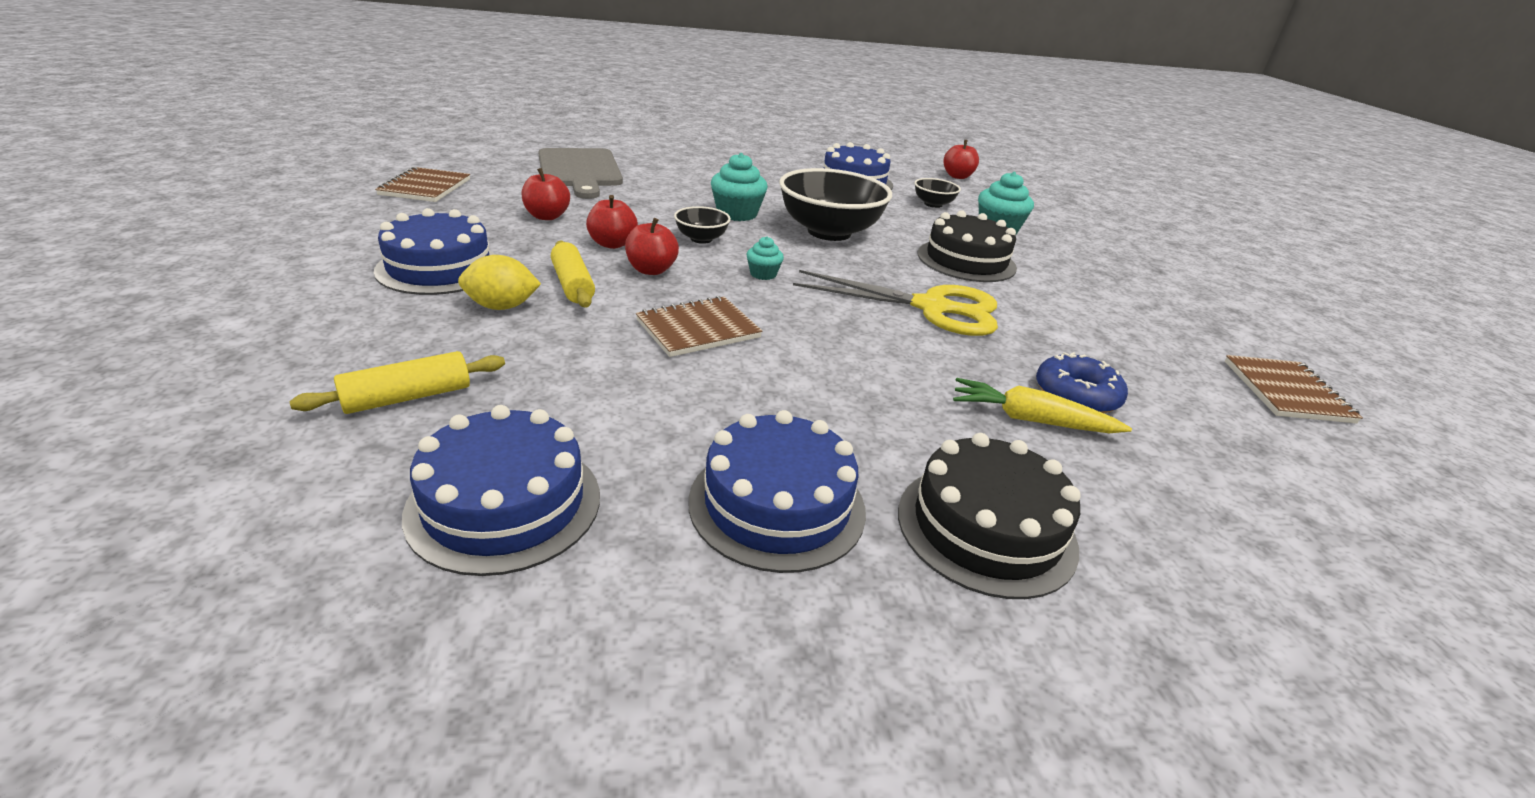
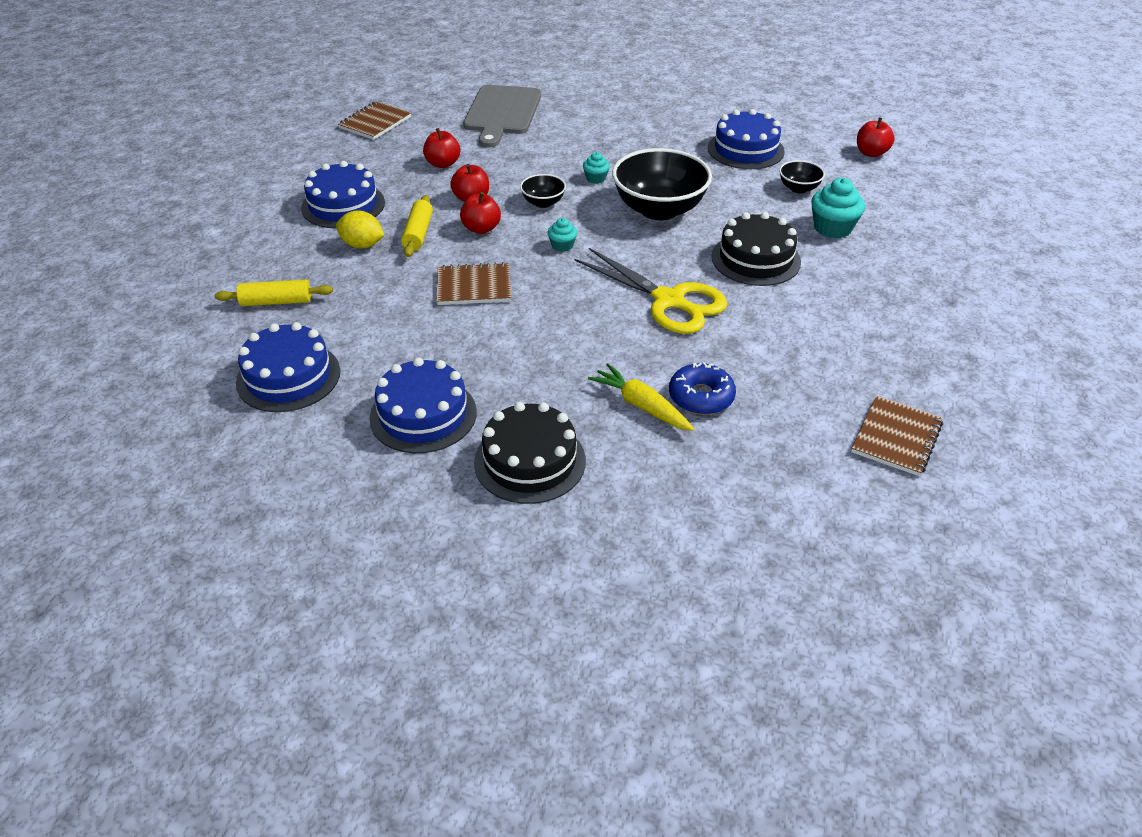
camera: 30 degrees right, 10 degrees up
(737, 214) = (596, 178): turquoise cupcake -> turquoise cupcake, size x0.56

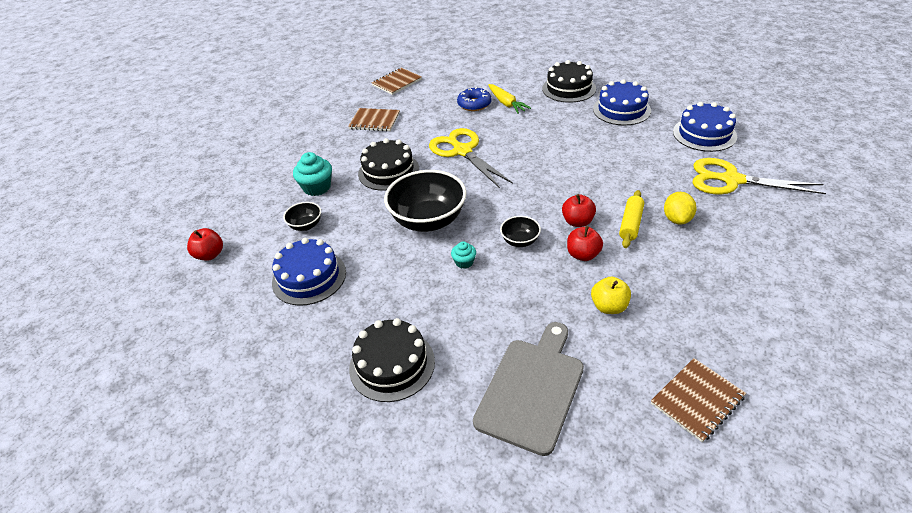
camera: 160 degrees left, 0 degrees up
(276, 302) = (731, 180): yellow rolling pin -> yellow scissors
(343, 205) = (704, 265): blue cake -> none
(362, 245) = (677, 219): yellow lemon -> yellow lemon turned 60 degrees clockwise
(443, 164) = (609, 306): red apple -> yellow apple
(474, 286) = (588, 175): brown notebook -> brown notebook (374, 121)
(562, 245) = (517, 198): turquoise cupcake -> none
(620, 111) = (392, 364): none -> black cake

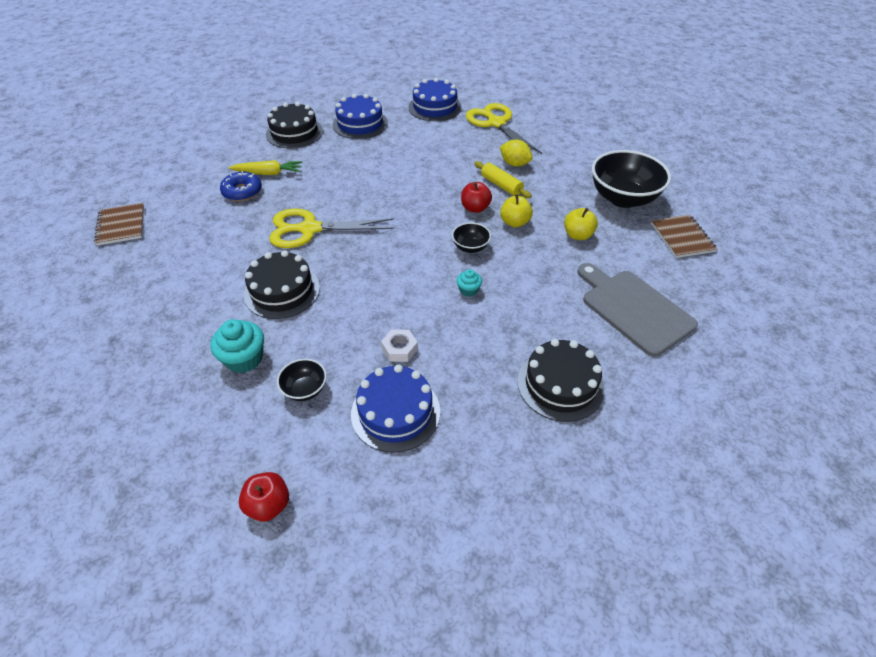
camera: 65 degrees left, 5 degrees up
(371, 252) = (399, 349): none -> white nut
(374, 121) = (175, 269): brown notebook -> none
(428, 220) = (390, 291): black bowl -> black bowl (623, 198)
(583, 255) = (514, 222): red apple -> yellow apple
(731, 180) = (496, 123): yellow scissors -> yellow scissors turned 105 degrees clockwise

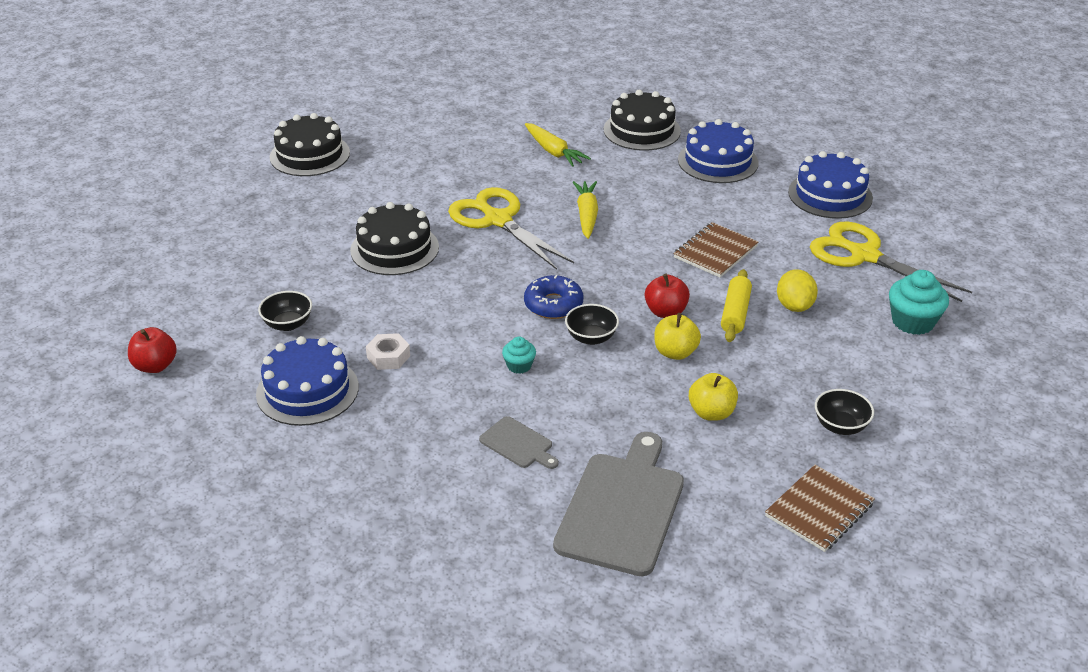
camera: 55 degrees right, 10 degrees down
(121, 225) = (385, 119): brown notebook -> brown notebook (715, 252)
(242, 191) = (506, 152): blue donut -> blue donut (553, 304)
(244, 358) = (293, 272): turquoise cupcake -> turquoise cupcake (913, 322)
(350, 192) = (587, 215): none -> yellow carrot
(496, 123) = (864, 256): yellow scissors -> yellow scissors turned 75 degrees counterclockwise
(544, 326) = (518, 444): none -> grey cutting board
(560, 384) = (441, 489): black cake -> black cake (310, 155)
(623, 198) = (840, 426): black bowl -> black bowl, size x0.47

